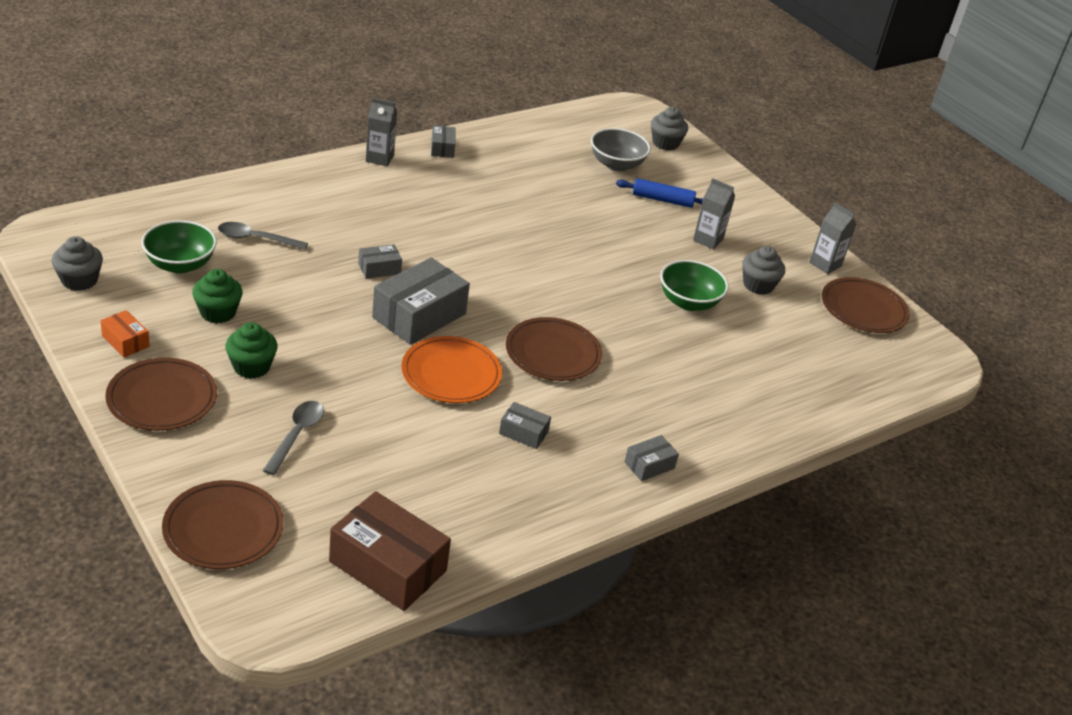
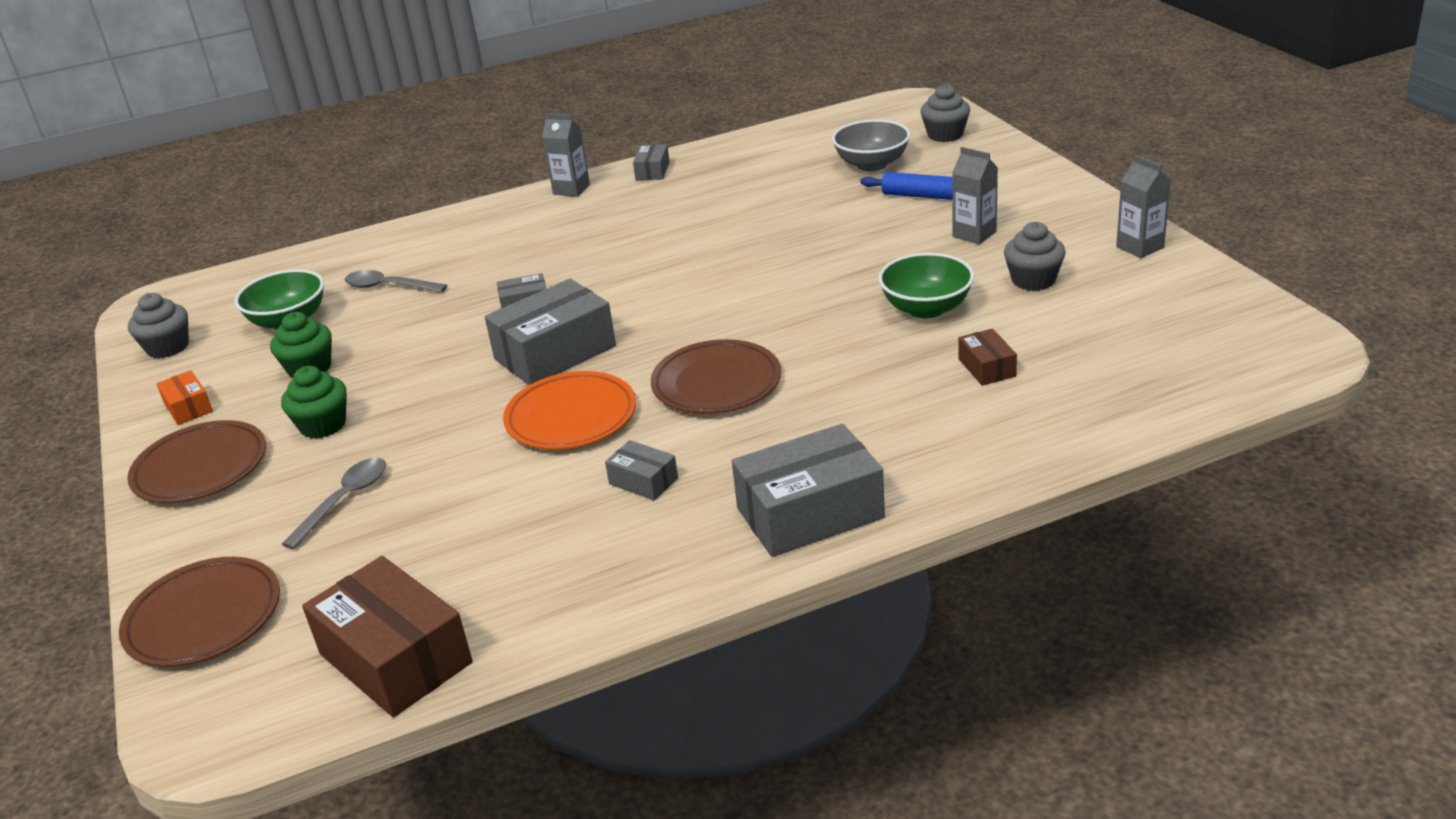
camera: 20 degrees right, 5 degrees down
(649, 465) = (810, 513): grey box -> grey box, size x2.04
(742, 356) = (986, 368): none -> brown box
(863, 309) = (1187, 296): brown plate -> none

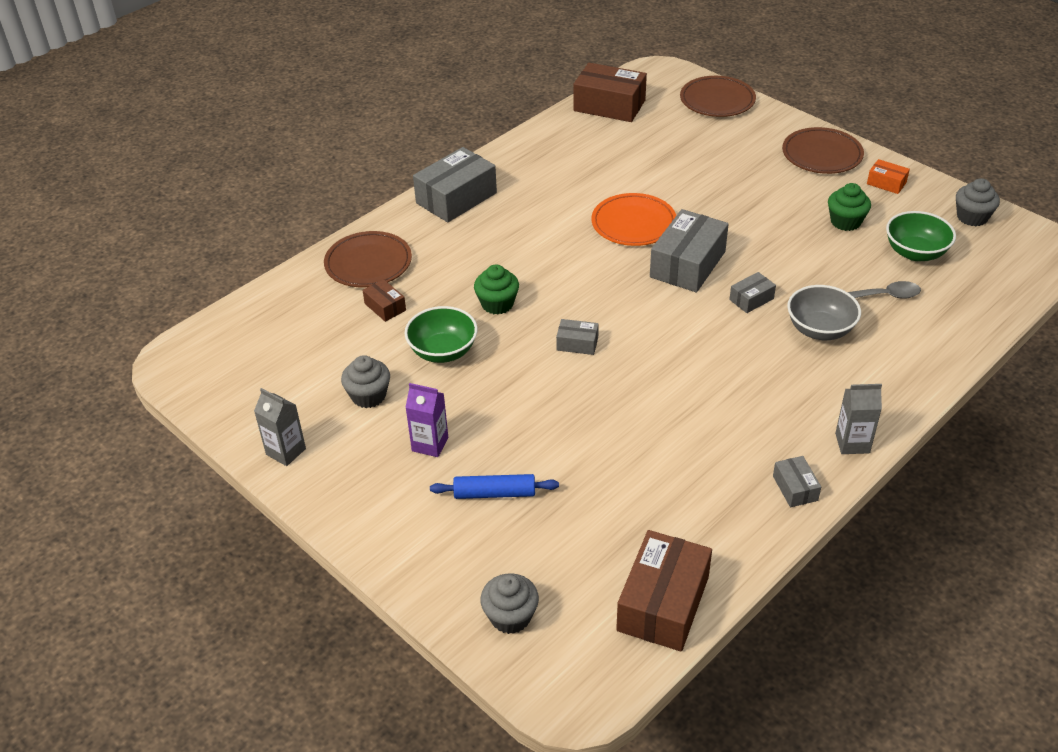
camera: 155 degrees right, 10 degrees up
(323, 425) = (783, 189): green cupcake -> green cupcake (497, 304)
(344, 500) = (715, 156): grey spoon -> none
(643, 481) = (558, 196): grey box -> grey box (577, 343)
(716, 383) = (558, 262): brown plate -> brown plate (368, 263)
(819, 130) = (663, 603): none -> brown box
(872, 164) = (568, 540): grey bowl -> grey bowl (820, 329)
(974, 234) = (430, 444): grey carton -> purple carton

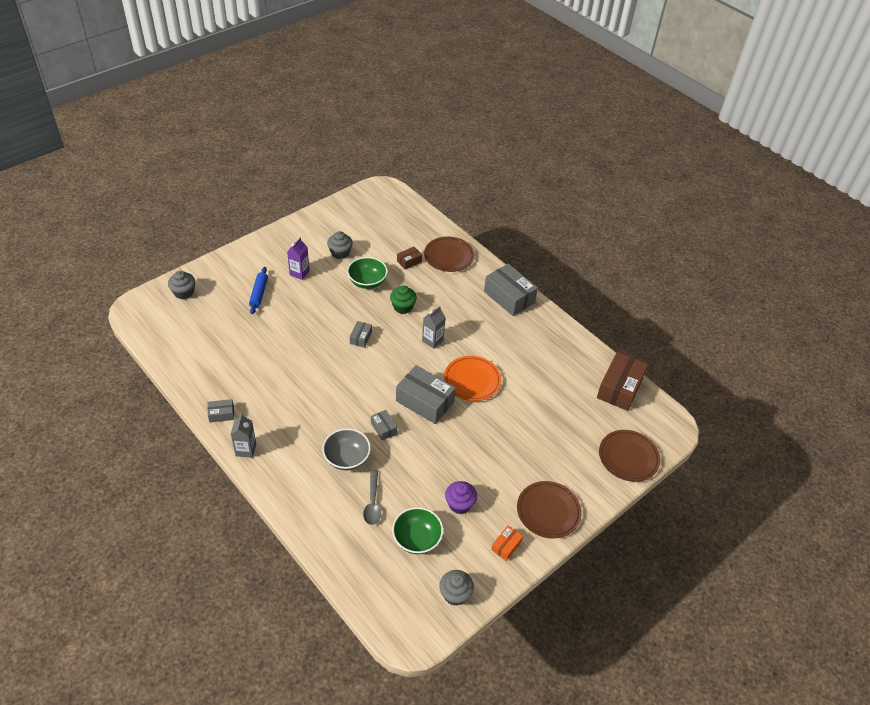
camera: 90 degrees right, 5 degrees up
(286, 451) = (309, 224): grey carton -> grey carton (432, 340)
(663, 603) = (169, 346): brown box -> none
(845, 222) = (459, 504): green cupcake -> purple cupcake

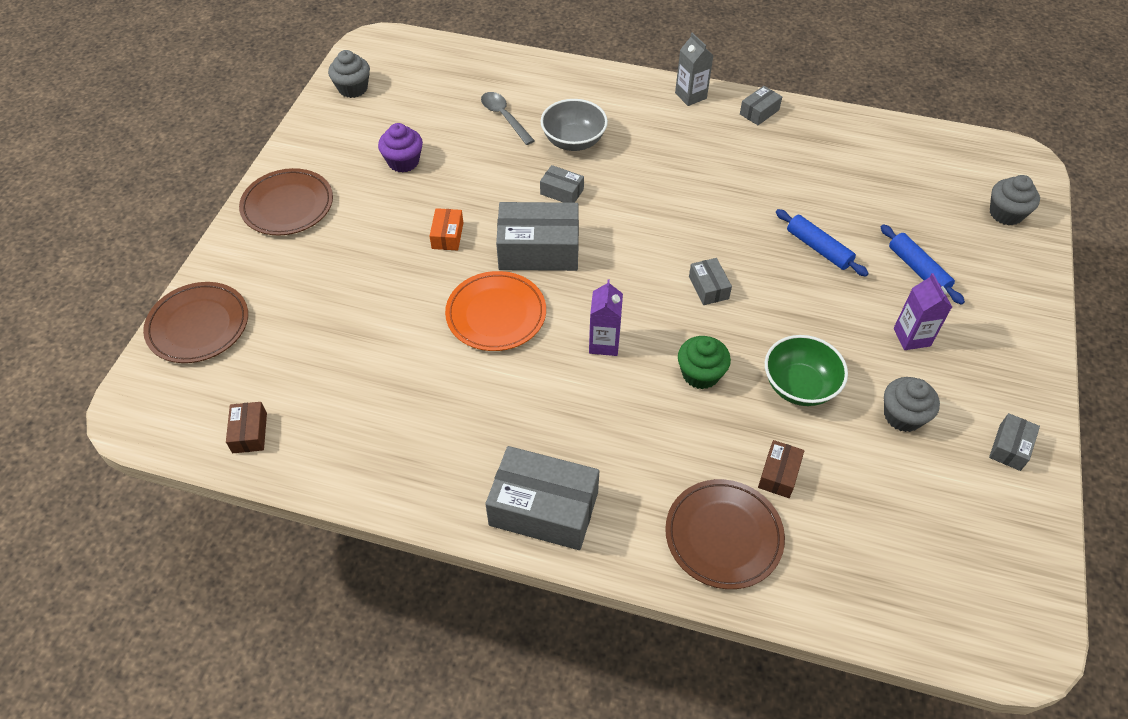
camera: 150 degrees right, 5 degrees up
(289, 326) = (818, 248): none -> blue rolling pin
(315, 225) = (1010, 447): none -> grey box
(417, 539) = (428, 110): green bowl -> none
(432, 340) = (604, 343): grey carton -> purple carton
(506, 546) = (321, 149): orange box -> orange box (447, 236)
(619, 388) = (249, 433): brown box -> brown box, size x0.49

